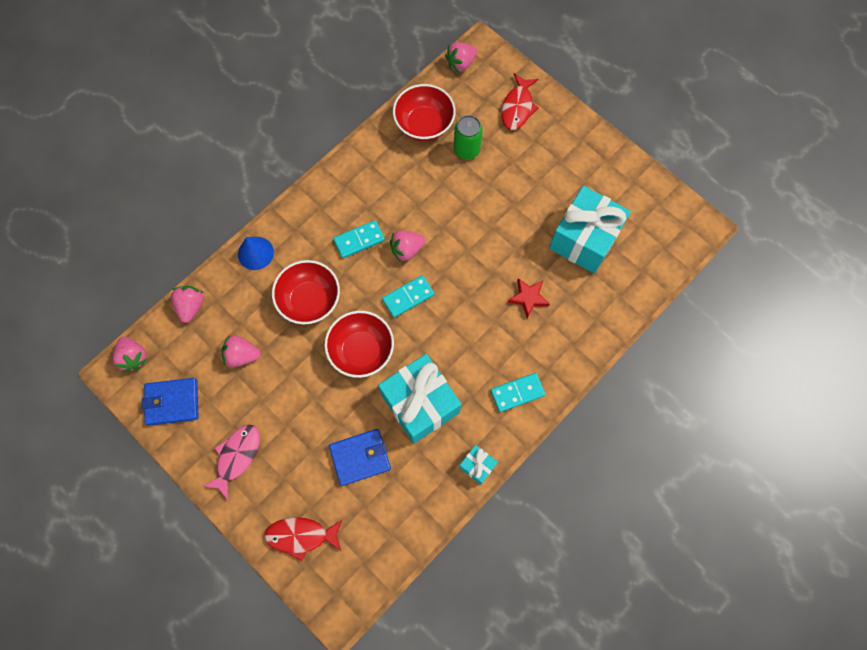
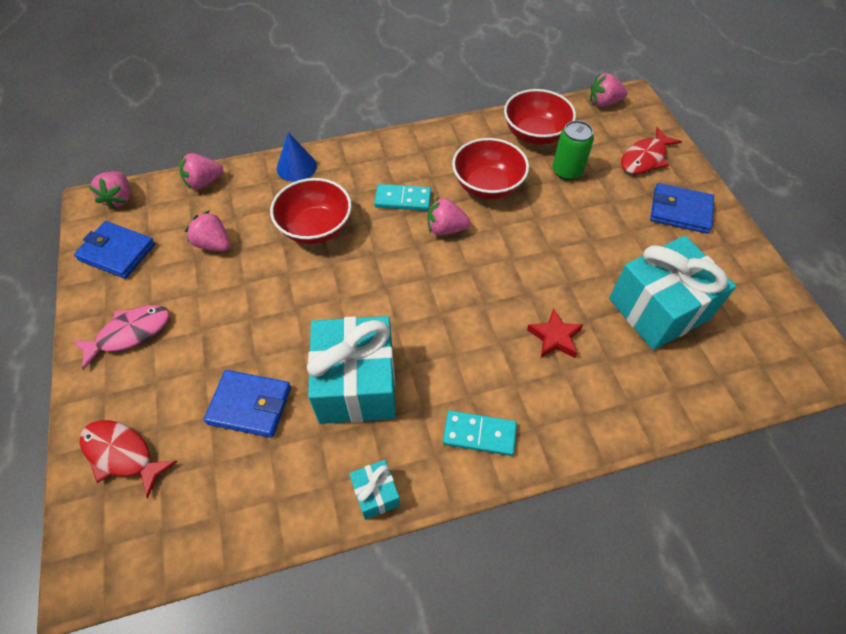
camera: 30 degrees right, 15 degrees down
(191, 306) = (204, 182): pink strawberry -> pink strawberry turned 150 degrees counterclockwise
(361, 350) = (332, 298): red bowl -> red bowl (487, 186)
(408, 297) = (417, 272): turquoise domino -> none
(563, 146) = (680, 211): none -> blue wallet

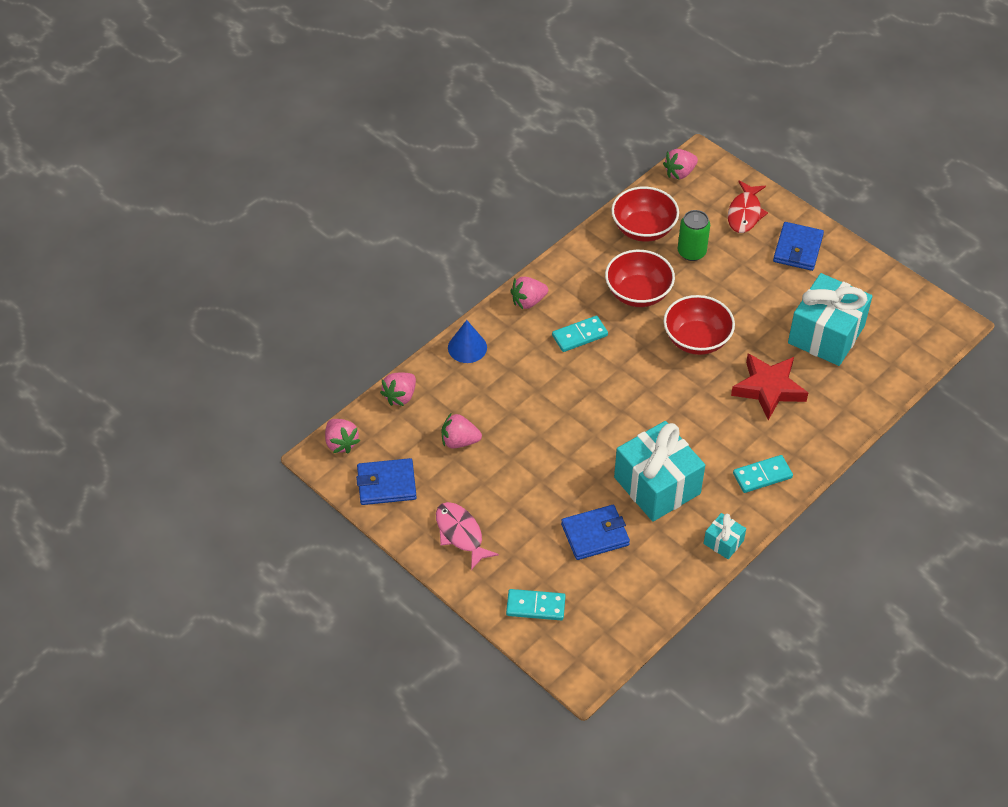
camera: 30 degrees left, 5 degrees down
(122, 454) = (535, 606): red fish -> turquoise domino
(130, 333) = (460, 534): pink fish -> pink fish turned 60 degrees counterclockwise
(315, 228) = (529, 391): red bowl -> red bowl (696, 340)
(446, 229) = (632, 344): pink strawberry -> pink strawberry (528, 301)
(554, 337) = (768, 388): red star -> red star, size x1.67
(680, 211) = (797, 249): blue wallet -> blue wallet turned 60 degrees counterclockwise

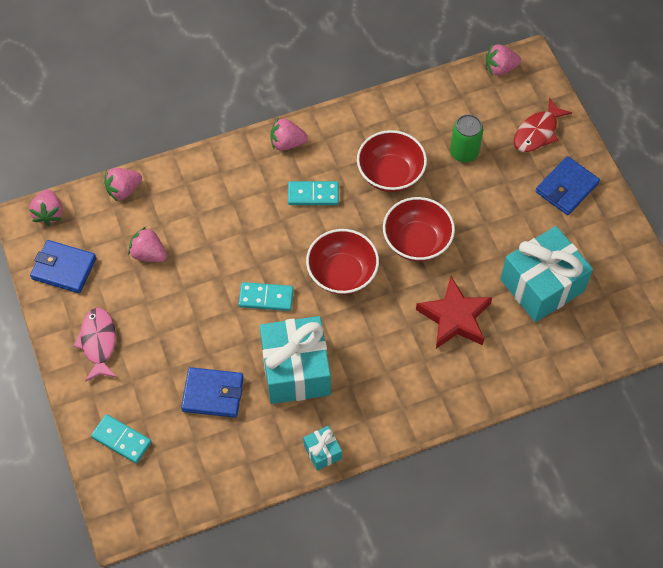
camera: 25 degrees right, 10 degrees up
(467, 347) = (208, 166): blue cone -> none
(643, 229) = (433, 112): red bowl -> red bowl (342, 273)
(762, 476) = (397, 402): turquoise domino -> turquoise domino (266, 298)

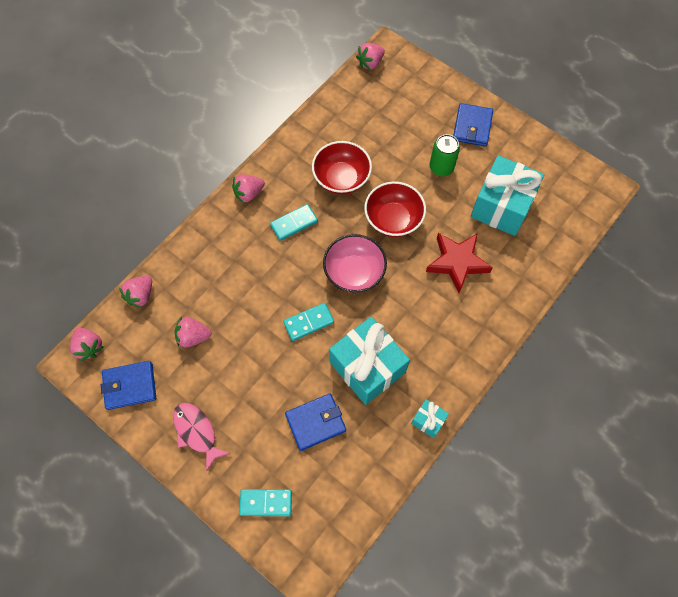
camera: 30 degrees left, 5 degrees up
(342, 273) = (354, 273): red bowl -> pink bowl
(464, 152) = (384, 136): green can -> green can (441, 168)
(537, 132) = (426, 97): red fish -> none

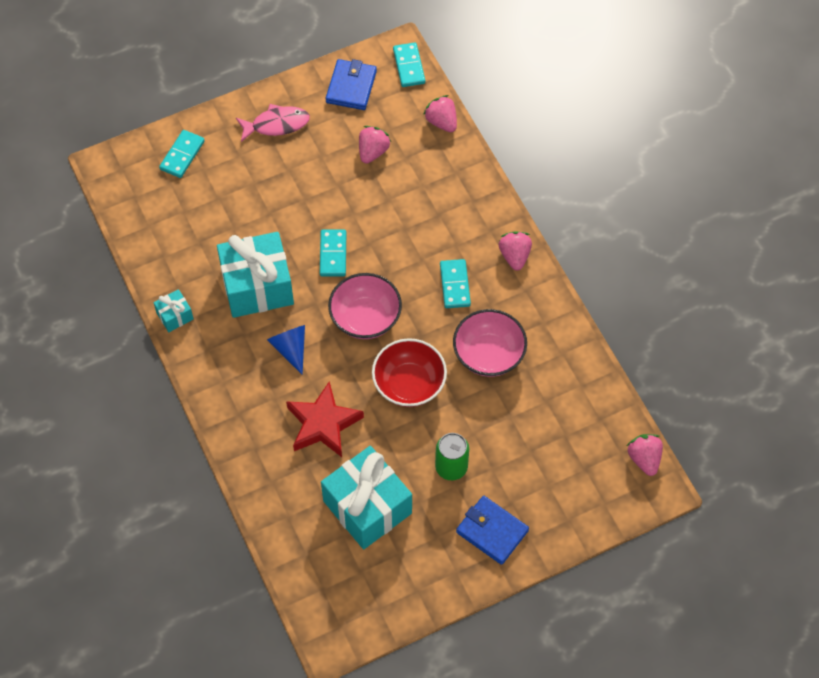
camera: 115 degrees right, 5 degrees down
(89, 347) = (409, 66): pink strawberry -> turquoise domino
(315, 422) = (229, 221): blue wallet -> none
(341, 178) = (488, 355): red bowl -> pink bowl
(409, 315) = (290, 348): none -> blue cone

